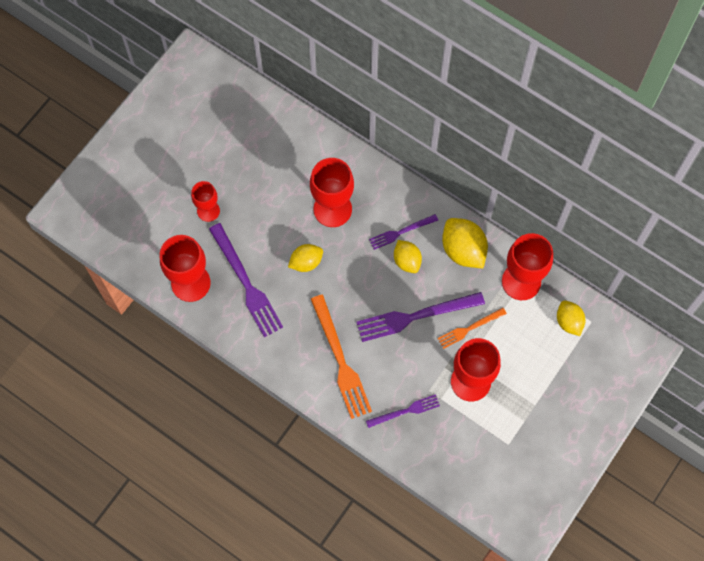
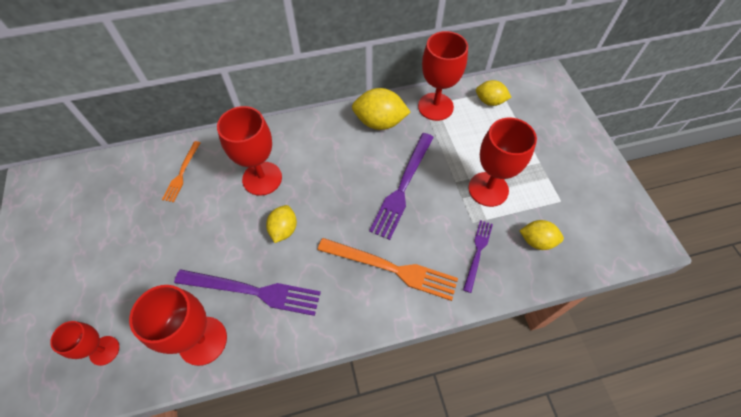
camera: 50 degrees left, 10 degrees down
(208, 211) = (160, 271): red goblet -> red goblet (104, 350)
(401, 232) = (327, 148): purple fork -> none
(407, 261) = (353, 161): yellow lemon -> yellow lemon (536, 241)
(469, 328) = (444, 160): orange fork -> orange fork (182, 173)

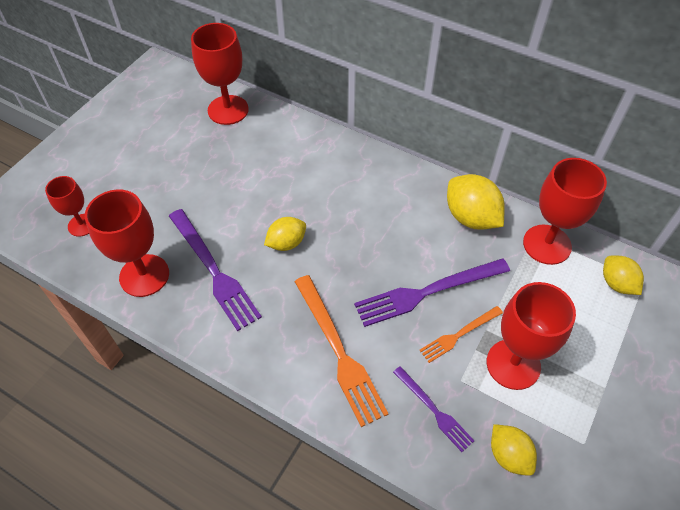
camera: 45 degrees right, 5 degrees down
(182, 173) = (258, 136): orange fork -> orange fork (459, 335)
(262, 178) = (313, 188): red goblet -> red goblet (228, 110)
(477, 252) = (434, 410): purple fork -> purple fork turned 75 degrees clockwise

